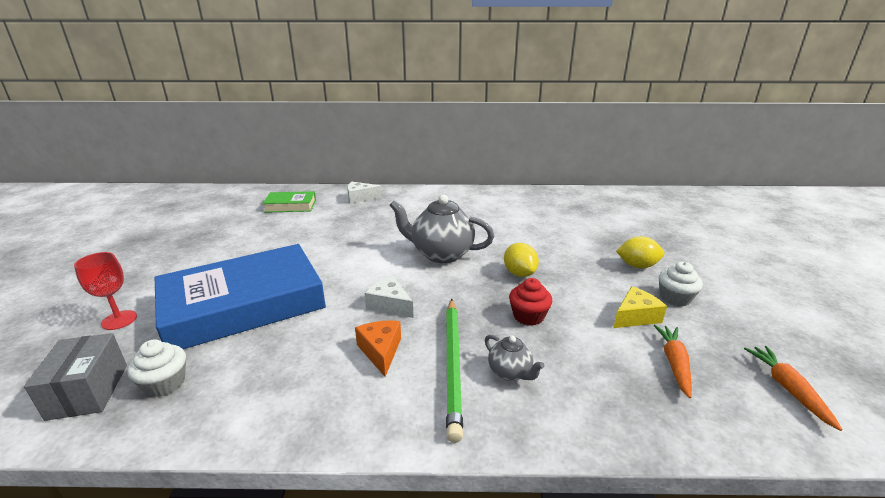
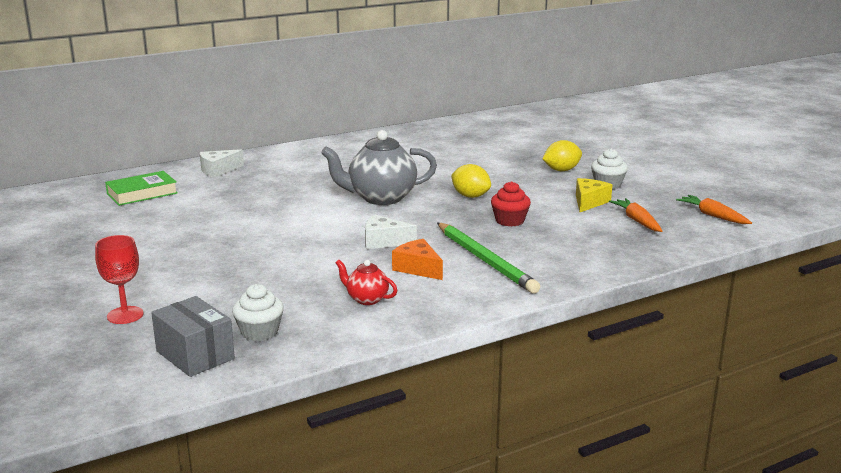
camera: 30 degrees left, 5 degrees down
(243, 305) = (240, 274): blue book -> none
(292, 376) = (366, 299): none -> red teapot
(510, 372) = (532, 253): grey teapot -> none

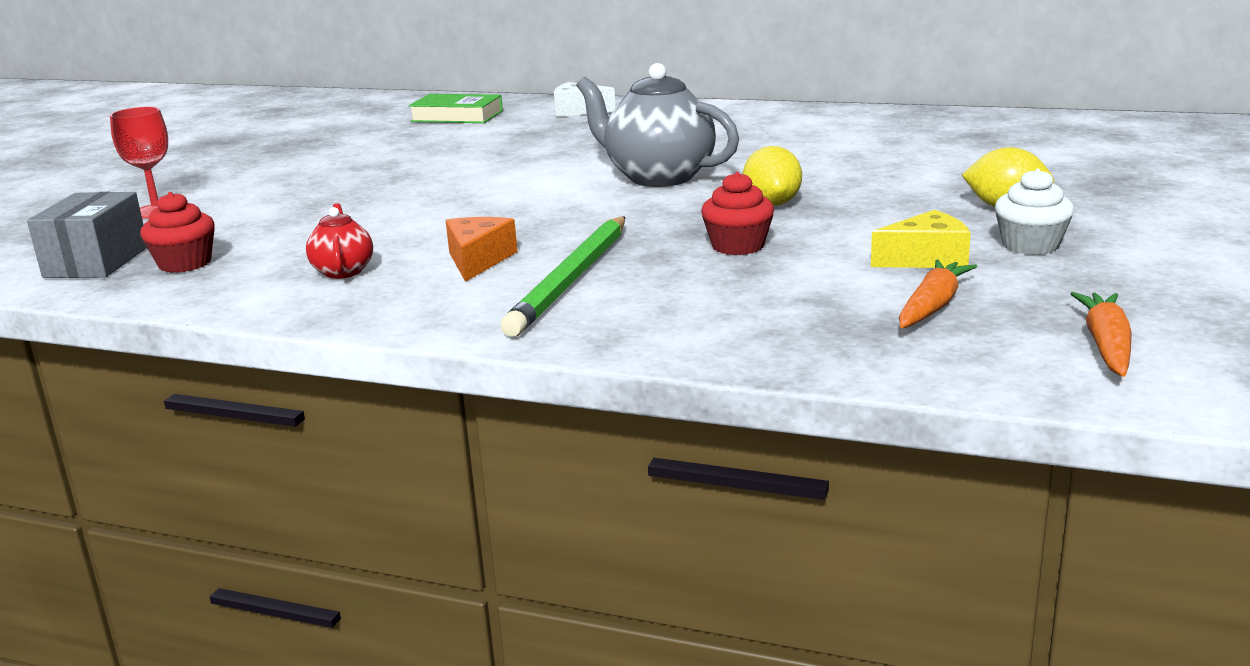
camera: 50 degrees right, 0 degrees up
(259, 332) = (185, 263): white cupcake -> red cupcake
(384, 241) = (528, 222): white cheese -> none

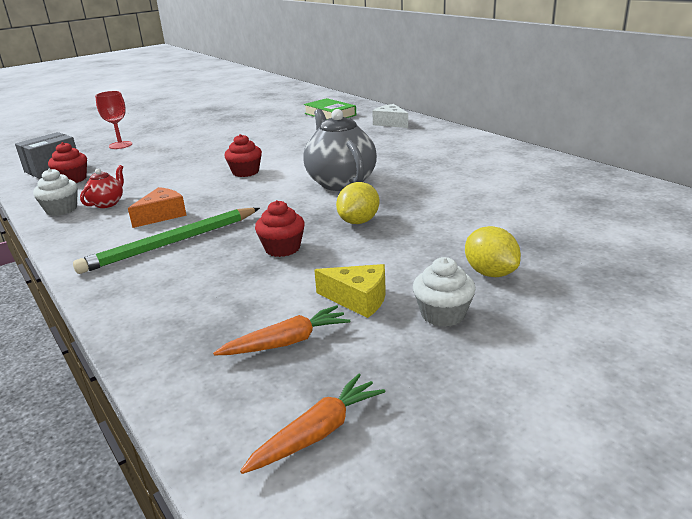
camera: 35 degrees right, 5 degrees up
(274, 295) = (61, 209): none -> white cupcake
(488, 195) = (245, 172): none -> red cupcake

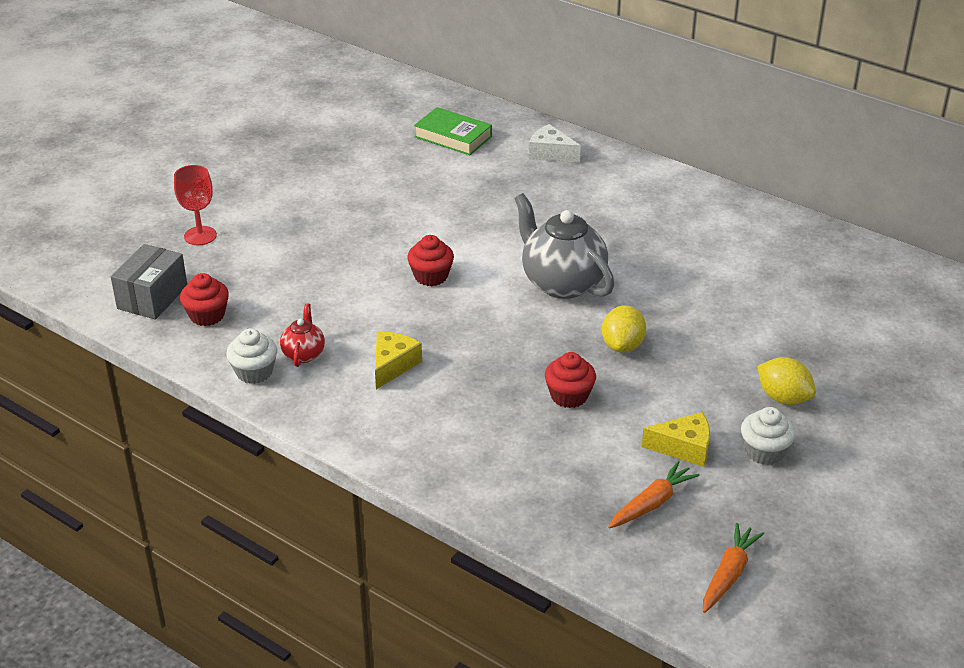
camera: 20 degrees left, 10 degrees up
(162, 215) = (393, 365): orange cheese -> yellow cheese
(172, 243) = (444, 406): green pencil -> none

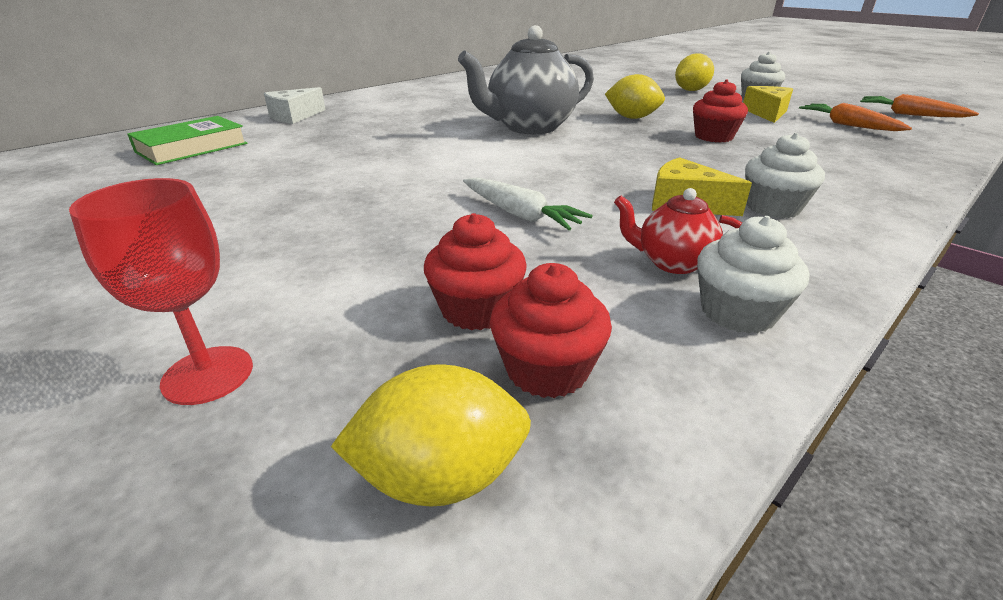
camera: 80 degrees left, 5 degrees down
(152, 297) = (440, 476): grey box -> yellow lemon
(361, 295) = (520, 214): none -> white carrot
(393, 406) = (773, 207): none -> white cupcake
(431, 276) = (492, 174): red cupcake -> red cupcake (476, 309)

